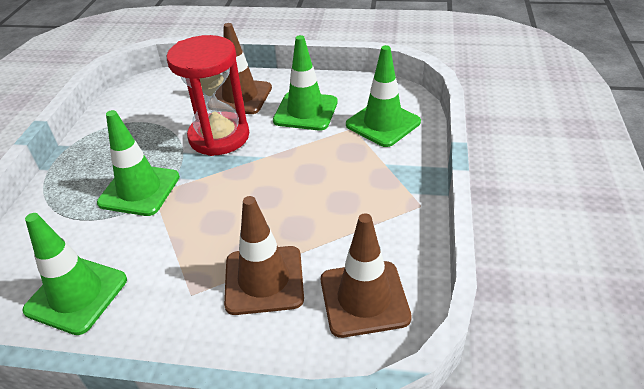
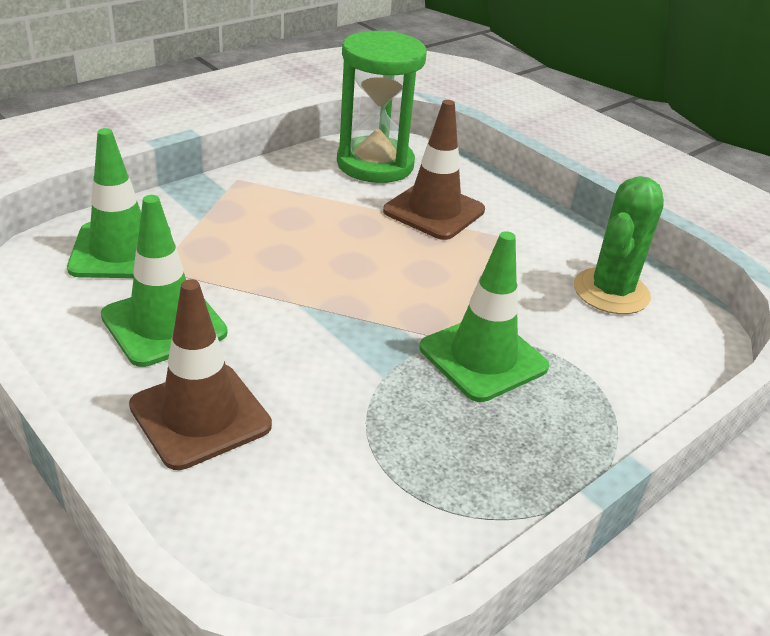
camera: 145 degrees left, 5 degrees down
(76, 295) = (611, 292): green traffic cone -> green cactus
(219, 137) = (315, 365): red hourglass -> none
(364, 298) = (375, 164): brown traffic cone -> green hourglass

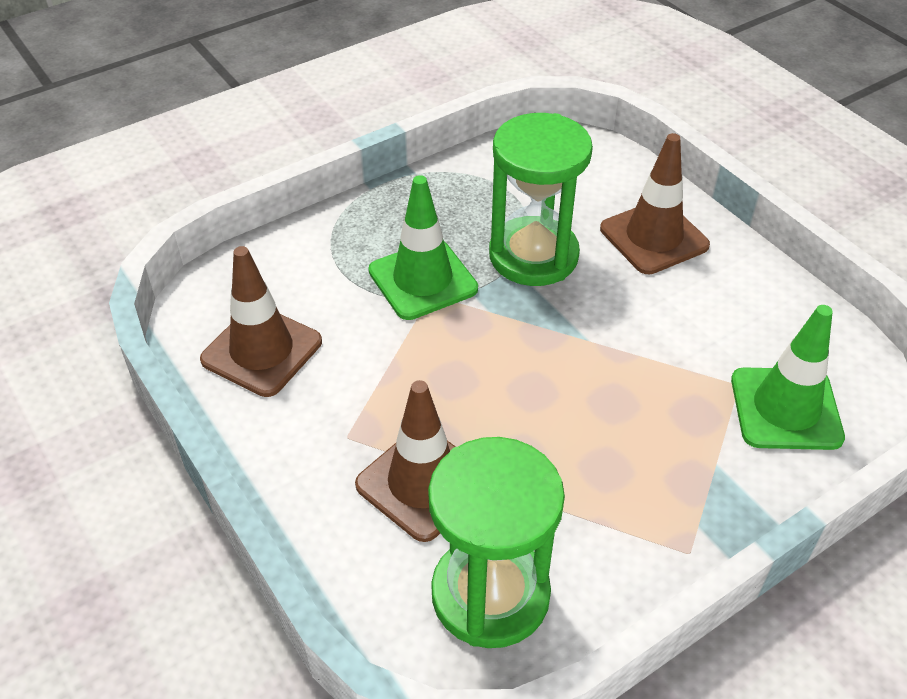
camera: 170 degrees left, 10 degrees up
(164, 324) = (708, 316): green traffic cone -> none
(359, 388) = (533, 256): none -> green hourglass
(611, 292) = (262, 351): green cactus -> brown traffic cone

